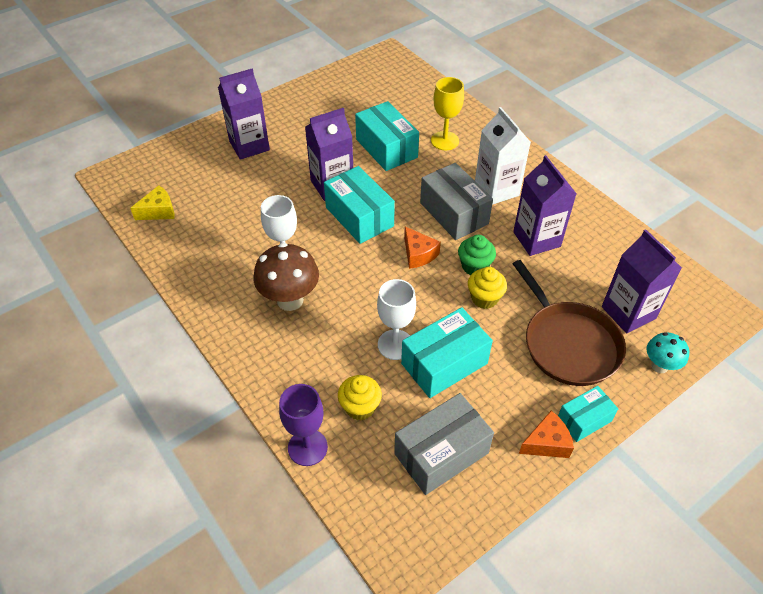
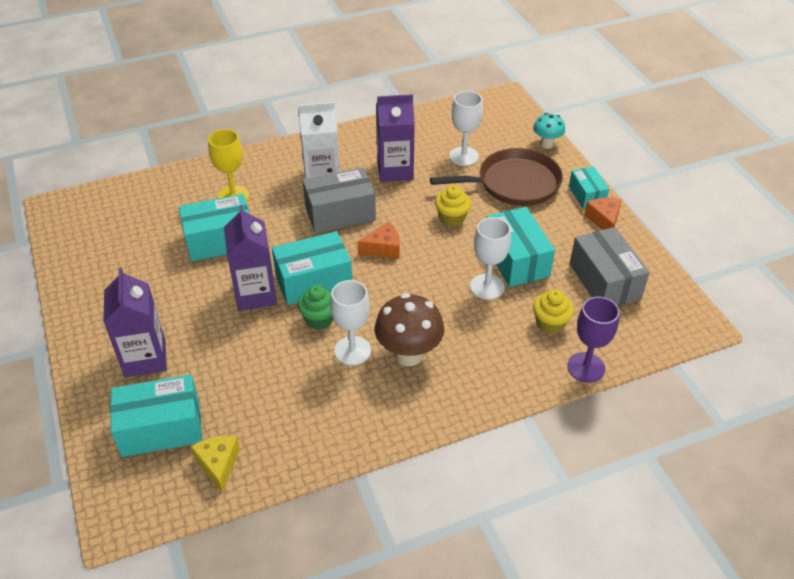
camera: 75 degrees left, 5 degrees down
(187, 173) = (161, 428): none -> turquoise box
(474, 266) = (412, 215): green cupcake -> green cupcake (319, 319)
(591, 291) = (464, 156): none -> white goblet
(628, 312) = (492, 144): purple carton -> none

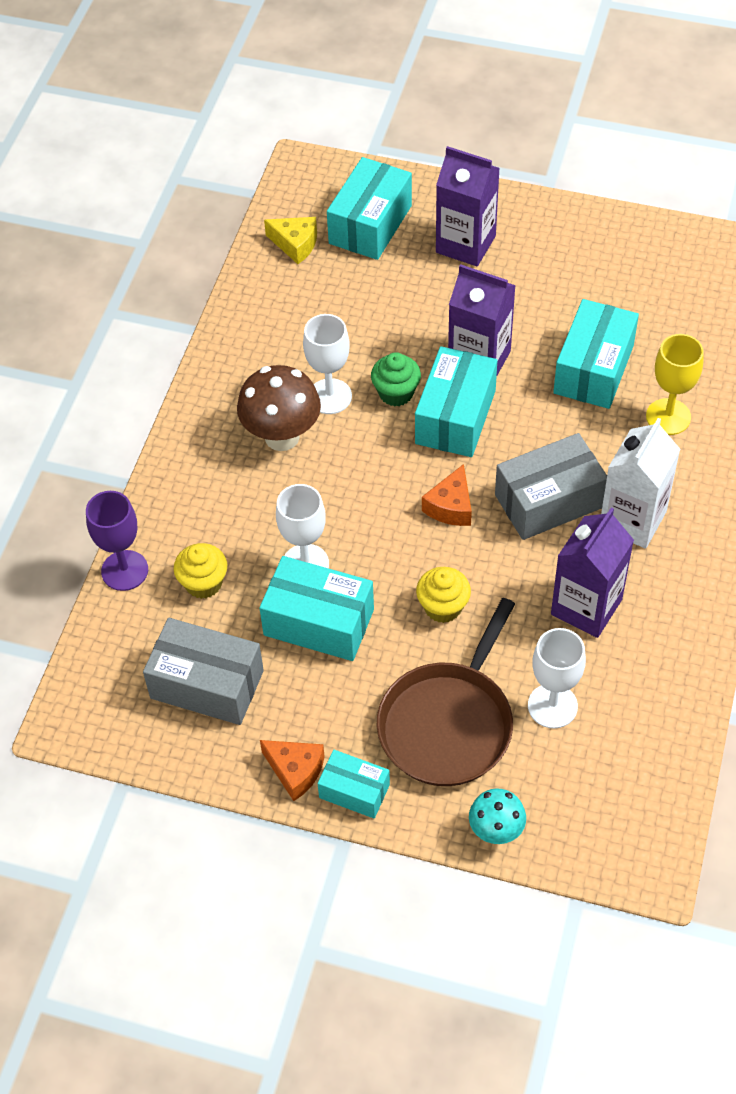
camera: 130 degrees right, 10 degrees up
(340, 213) = (548, 501): grey box -> grey box turned 45 degrees clockwise

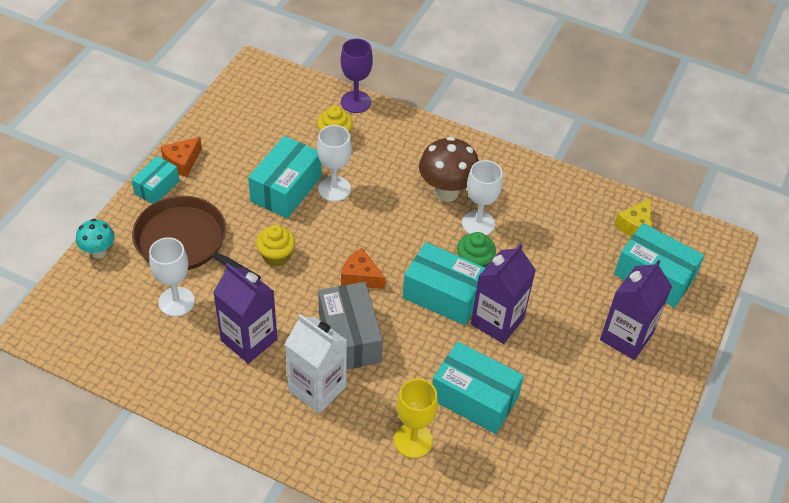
camera: 95 degrees right, 5 degrees down
(207, 684) = (259, 130): grey box -> none

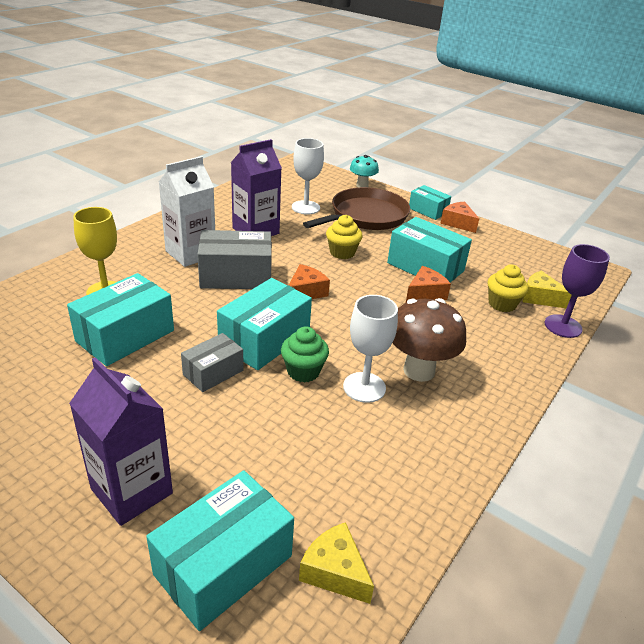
camera: 100 degrees right, 15 degrees down
(316, 111) = (539, 298): none -> yellow cheese
(334, 189) = (425, 293): white goblet -> orange cheese
(497, 321) = (213, 372): purple carton -> grey box

